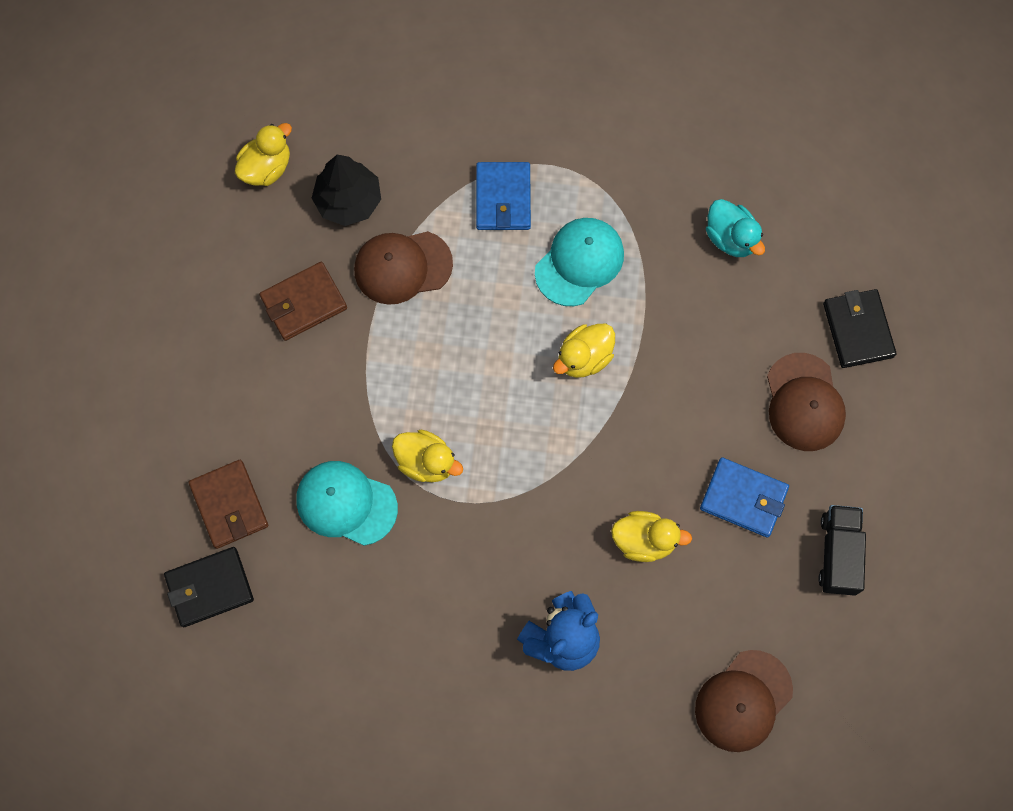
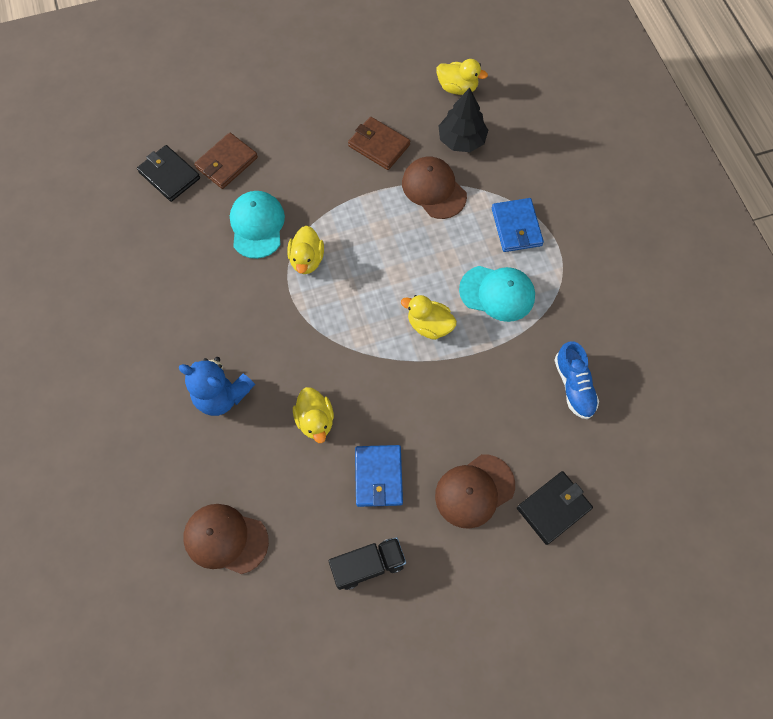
camera: 65 degrees right, 5 degrees down
(503, 198) = (516, 227): blue wallet -> blue wallet turned 75 degrees counterclockwise
(731, 238) = (574, 386): turquoise duck -> blue shoe

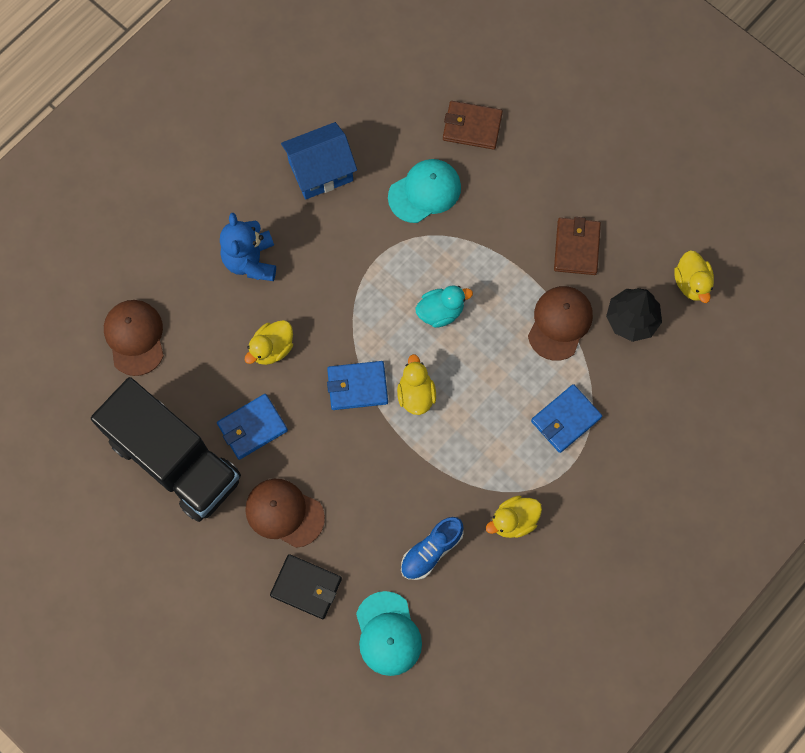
camera: 60 degrees right, 5 degrees up
(169, 175) = (429, 87): black wallet -> none
(181, 294) = (321, 171): none -> blue house
(307, 259) = (417, 254): yellow duck -> yellow duck (513, 520)
(368, 565) = (174, 460): black truck -> black truck, size x2.15
(369, 268) = (440, 312): none -> turquoise duck
(394, 367) = (357, 386): none -> blue wallet
(497, 293) = (484, 437): turquoise cap -> turquoise cap (388, 634)

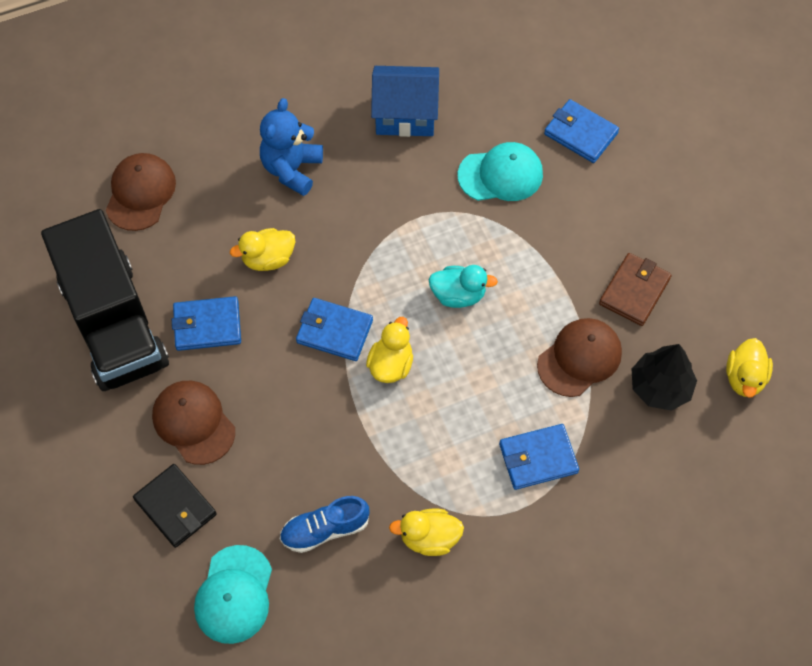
camera: 25 degrees right, 10 degrees down
(472, 127) = (581, 133): brown wallet -> blue wallet

